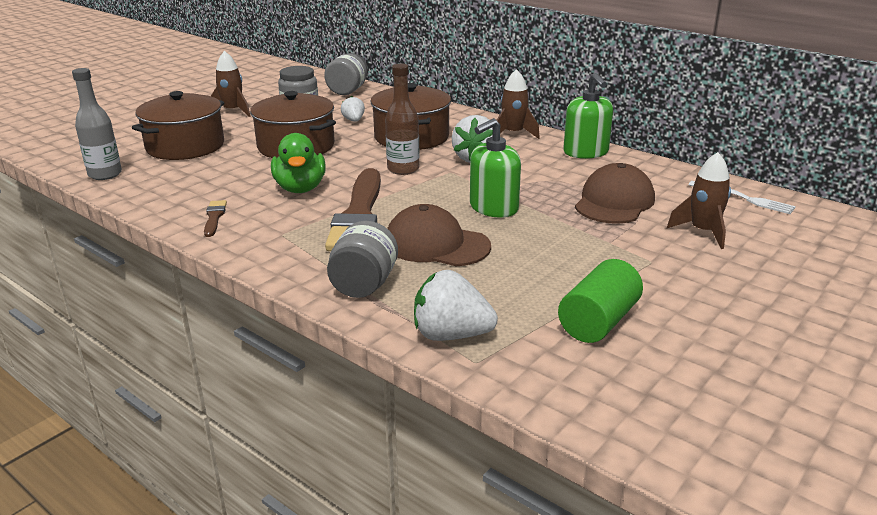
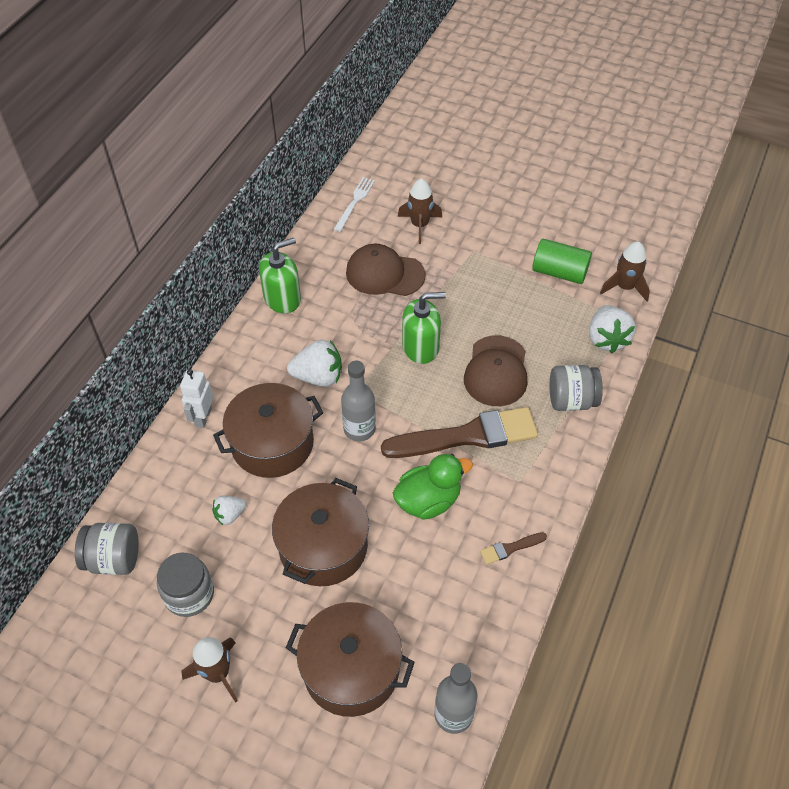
camera: 105 degrees left, 25 degrees up
(403, 169) = (359, 429): brown bottle -> grey bottle
(454, 117) = (203, 417): none -> white robot
(493, 208) = (420, 347): green soap dispenser -> green soap dispenser turned 45 degrees counterclockwise
(513, 134) = (245, 358): brown rocket -> brown rocket (625, 287)

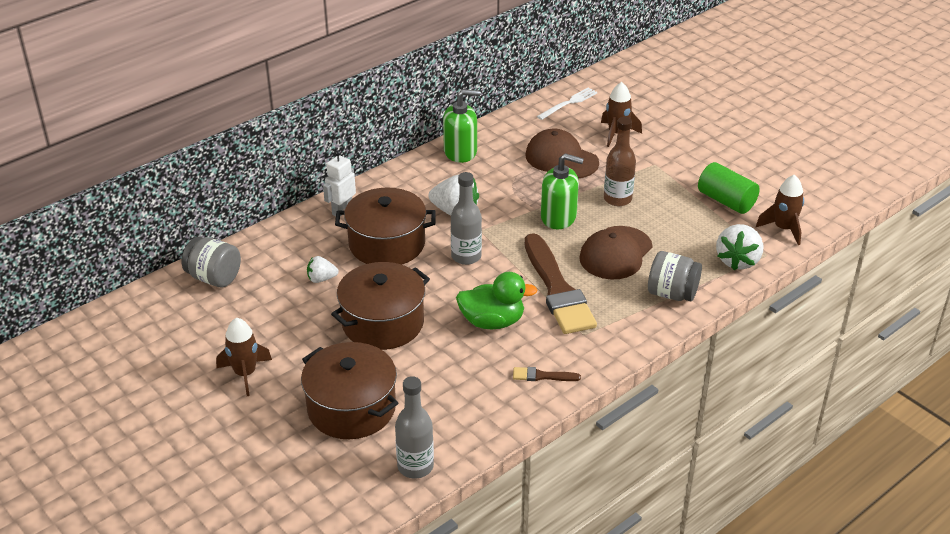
camera: 25 degrees right, 15 degrees down
(189, 594) = (256, 318): grey jar -> none
(462, 305) = (617, 199): none -> brown bottle
(467, 436) = (557, 289): brown brush -> brown brush turned 60 degrees clockwise

